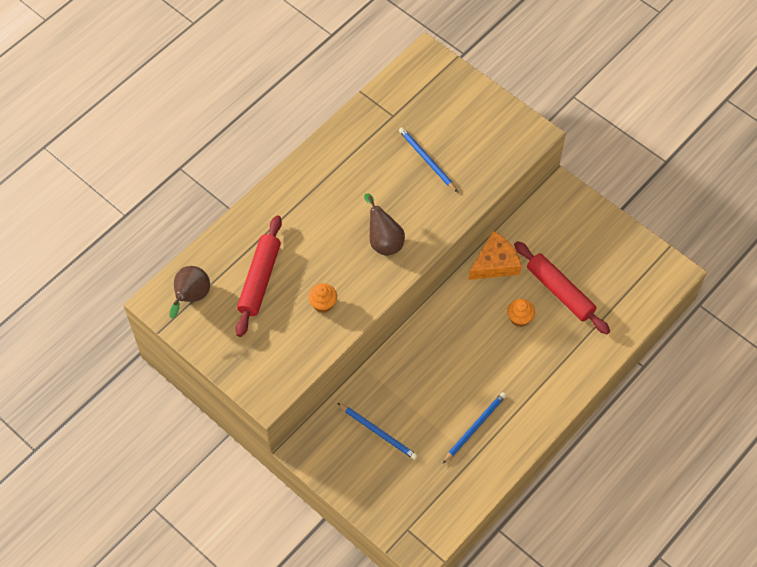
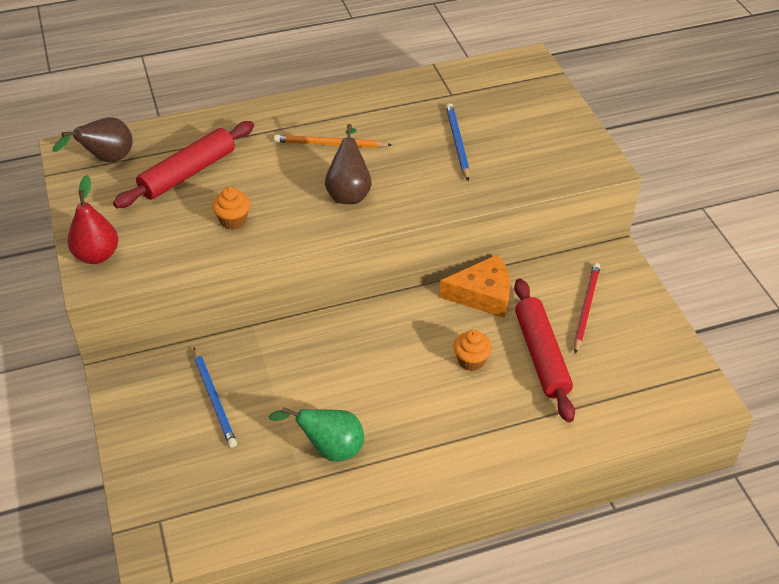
camera: 30 degrees right, 15 degrees down
(253, 379) = (97, 255): none -> red pear
(340, 204) = (330, 144): none -> orange pencil
(475, 427) = (329, 449): blue pencil -> green pear
(566, 240) = (586, 308): none -> red pencil

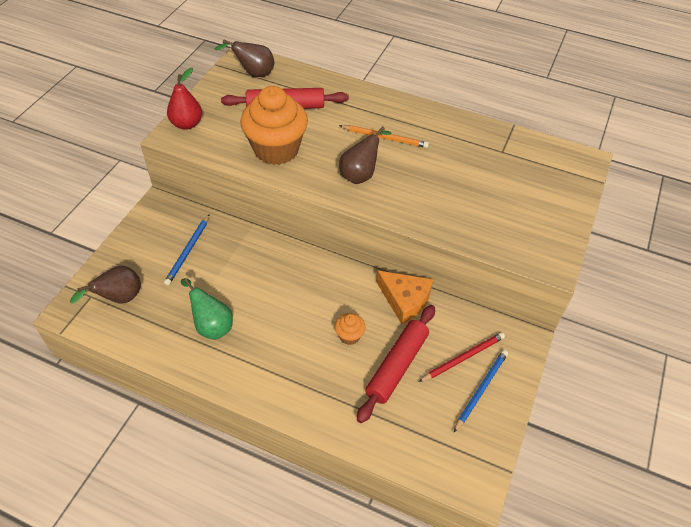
camera: 40 degrees right, 5 degrees up
(196, 498) = (119, 298): none -> brown pear
(233, 221) = (276, 149): orange cupcake -> orange cupcake, size x2.34
(330, 144) = (385, 138): orange pencil -> orange pencil turned 150 degrees clockwise
(457, 143) = (467, 185): blue pencil -> blue pencil (481, 390)

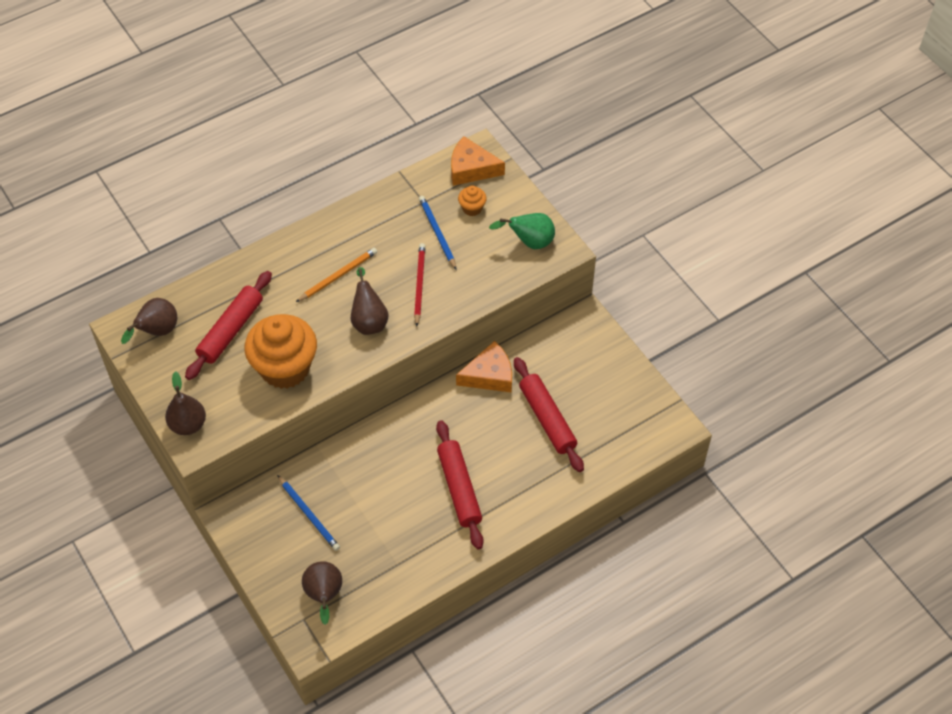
camera: 55 degrees left, 5 degrees up
(187, 124) = (188, 425): red pear -> brown pear
(211, 325) = (410, 534): green pear -> green pear (529, 242)
(278, 337) = (459, 488): none -> red rolling pin
(349, 336) = (495, 436): orange cupcake -> orange cupcake (472, 208)
(463, 358) = (572, 369): red pencil -> red pencil (419, 284)
(481, 390) = (606, 375): blue pencil -> blue pencil (437, 233)
(564, 163) = (471, 169): none -> orange cheese

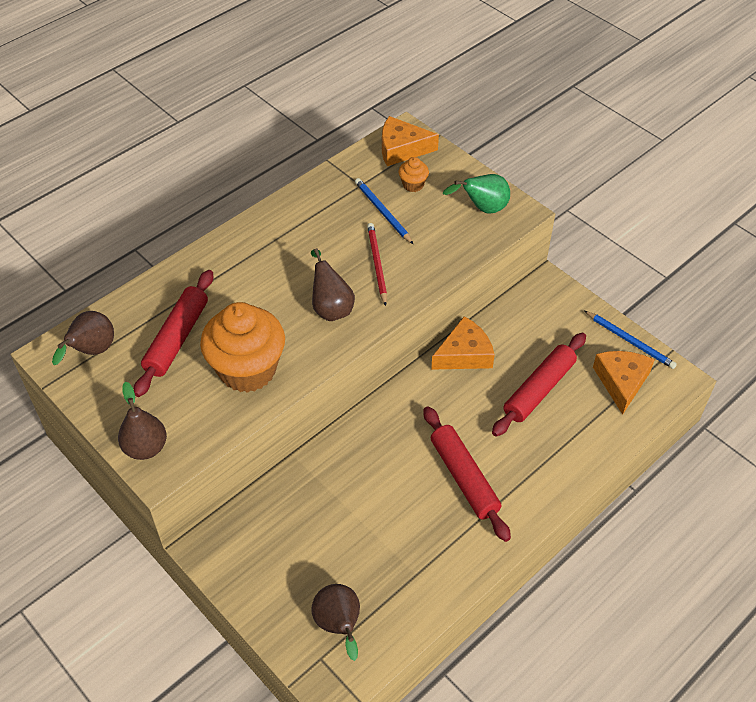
camera: 10 degrees left, 5 degrees down
(309, 514) = (300, 533): blue pencil -> blue pencil (630, 341)
(338, 276) = (286, 267): orange pencil -> none
(547, 419) = (539, 390): red rolling pin -> red rolling pin turned 75 degrees clockwise
(624, 423) = (621, 382): none -> orange cheese

